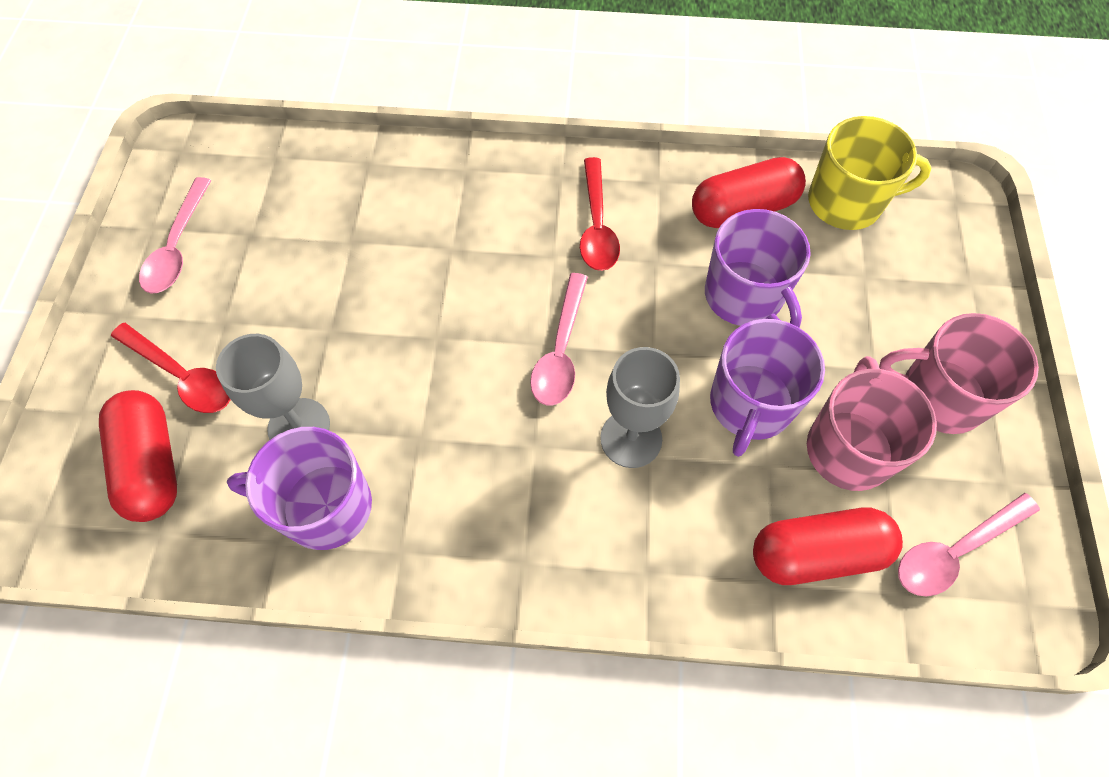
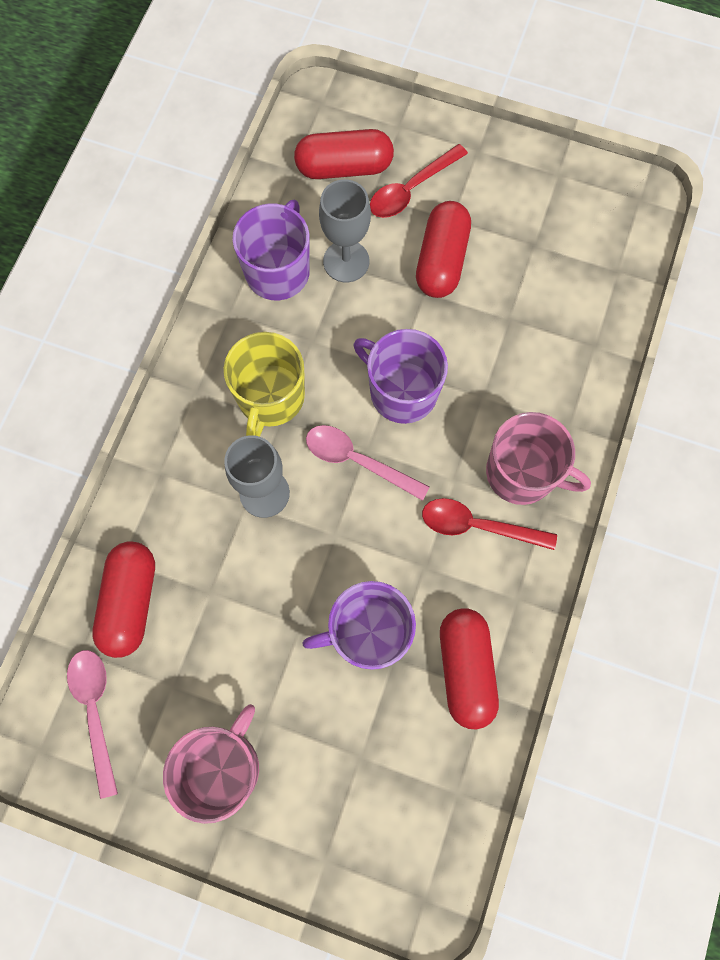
camera: 105 degrees right, 10 degrees up
(178, 247) = (533, 192): pink spoon -> none
(283, 321) = (441, 260): none -> red capsule
(750, 405) = (264, 597): purple mug -> purple mug (401, 391)
(846, 202) = (449, 778): yellow mug -> yellow mug (270, 398)
(848, 448) = (203, 664): pink mug -> pink mug (522, 473)

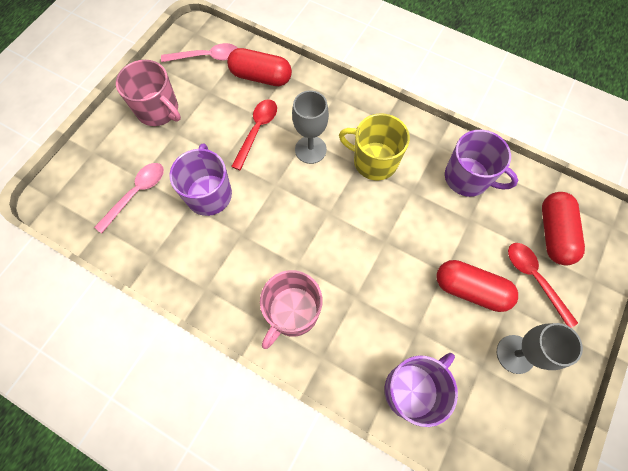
camera: 100 degrees right, 5 degrees down
(346, 261) = (473, 222): grey goblet -> grey goblet (515, 354)
(357, 460) = (322, 205): pink spoon -> pink spoon (137, 193)
(401, 391) = (367, 242): purple mug -> purple mug (412, 389)
(465, 669) = (170, 246): red capsule -> none
(477, 525) = (261, 273): red spoon -> red spoon (257, 130)

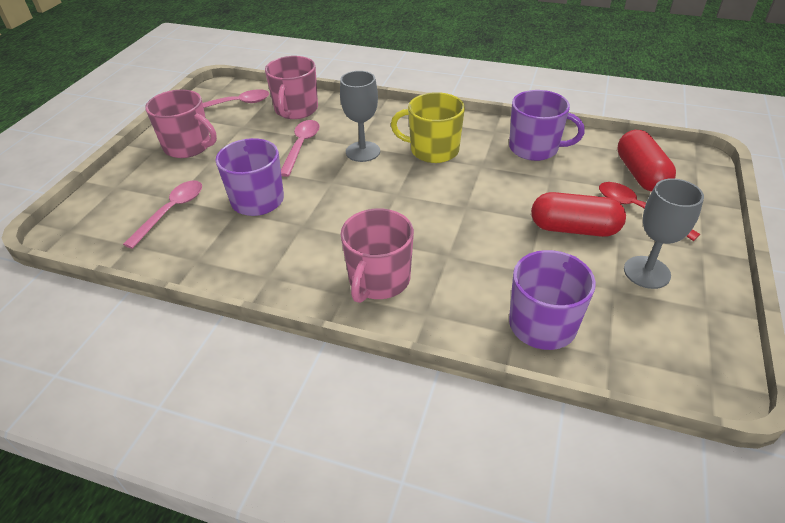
camera: 10 degrees left, 25 degrees down
(257, 130) = (301, 146): red spoon -> pink spoon
(261, 77) = (296, 110): red capsule -> pink mug

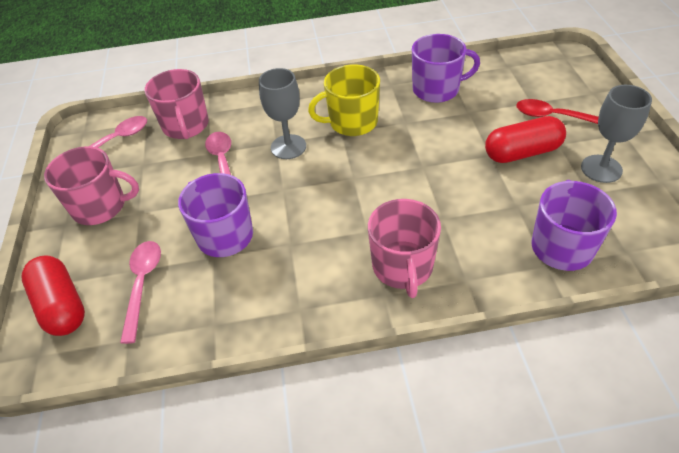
camera: 25 degrees left, 5 degrees up
(640, 174) = (535, 84): red capsule -> red capsule (61, 305)

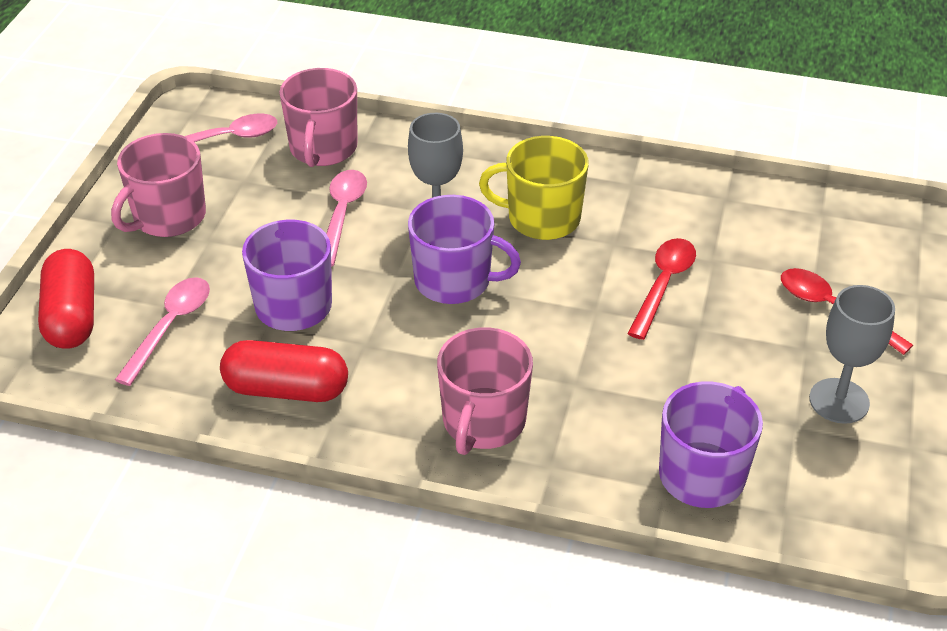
camera: 20 degrees right, 5 degrees down
(101, 206) = (168, 217): pink mug -> pink mug turned 105 degrees clockwise
(437, 89) = (691, 213): purple mug -> purple mug (454, 281)
(451, 136) = (663, 284): none -> red spoon
(522, 152) = (745, 340): red capsule -> red capsule (286, 389)

